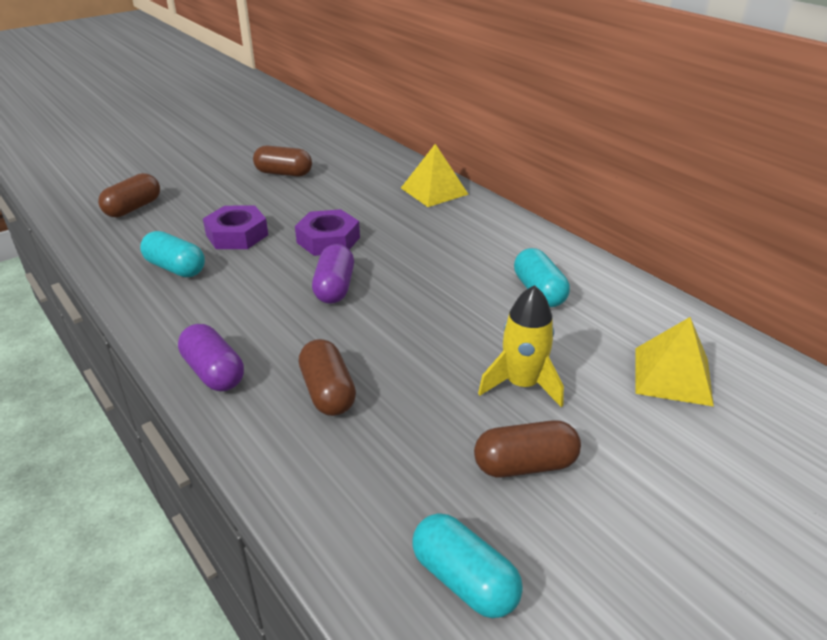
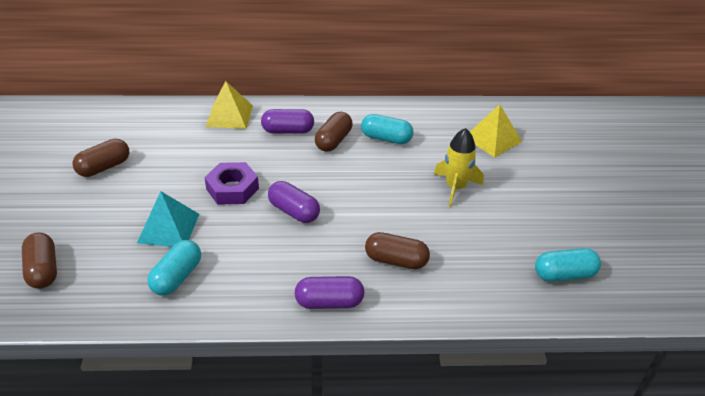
camera: 55 degrees left, 5 degrees up
(175, 268) = (177, 277): turquoise capsule -> turquoise capsule turned 45 degrees counterclockwise
(237, 235) = (168, 228): purple nut -> turquoise pyramid
(458, 228) = (288, 131): none -> purple capsule
(525, 465) = (511, 218): brown capsule -> brown capsule (333, 141)

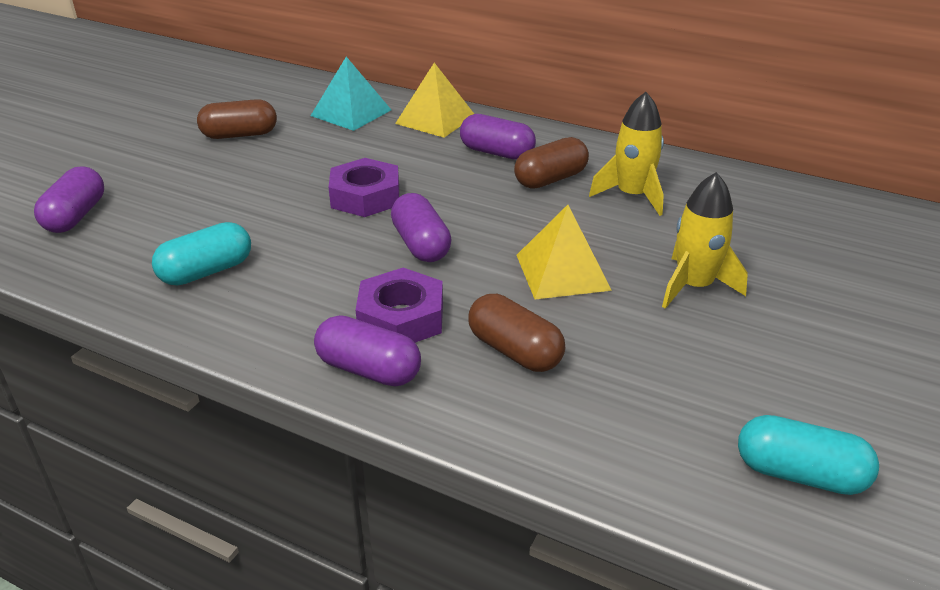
camera: 30 degrees right, 5 degrees down
(43, 270) = (76, 216): brown capsule -> purple capsule
(168, 228) = (248, 216): turquoise pyramid -> turquoise pyramid (351, 113)
(321, 263) = (401, 318): none -> purple nut
(386, 138) = (632, 196): turquoise capsule -> yellow rocket
(492, 139) = (812, 240): yellow pyramid -> yellow pyramid (562, 272)

